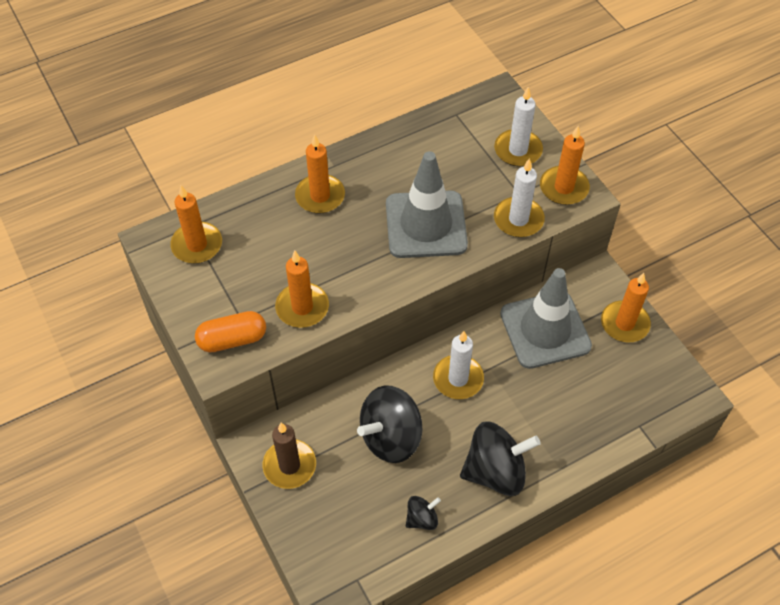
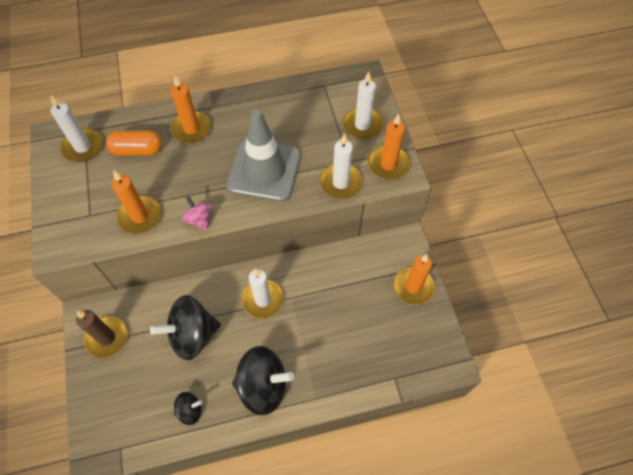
camera: 15 degrees right, 5 degrees up
(197, 245) = (83, 147): orange candle -> white candle
(232, 339) = (75, 230): orange capsule -> orange capsule (137, 150)
(373, 295) = (199, 219): none -> pink spinning top
(545, 330) = (346, 276): grey traffic cone -> none

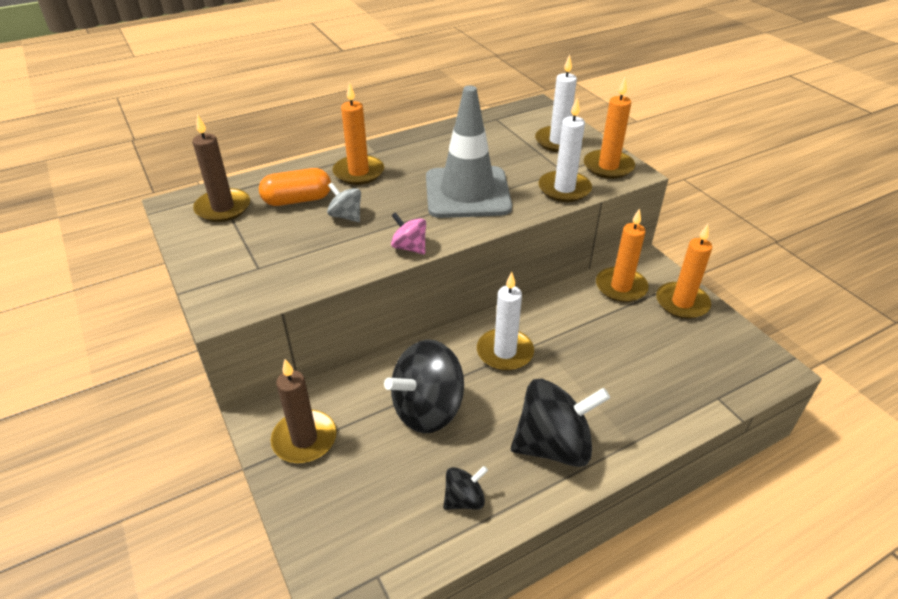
camera: 15 degrees left, 20 degrees down
(83, 147) = (223, 208): white candle -> brown candle
(140, 216) = (328, 257): orange candle -> orange candle (621, 287)
(166, 176) = (346, 216): none -> grey spinning top

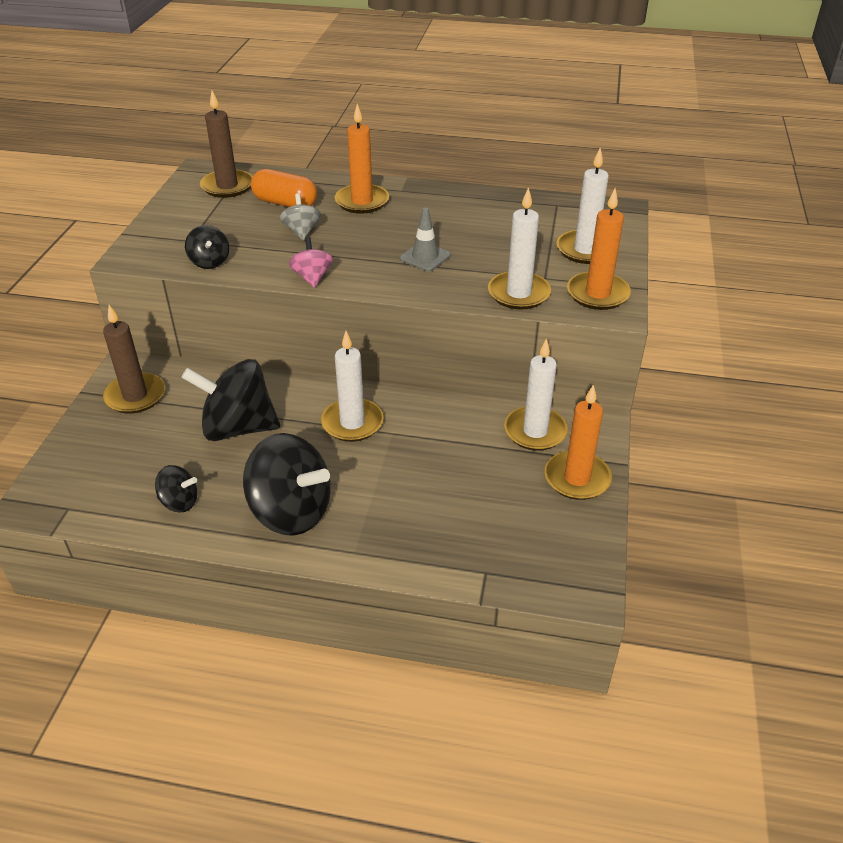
camera: 40 degrees right, 0 degrees up
(305, 277) = (209, 262): none -> black spinning top
(467, 193) = (425, 257): grey traffic cone -> grey traffic cone, size x0.44
(621, 287) = (535, 431): orange candle -> white candle

